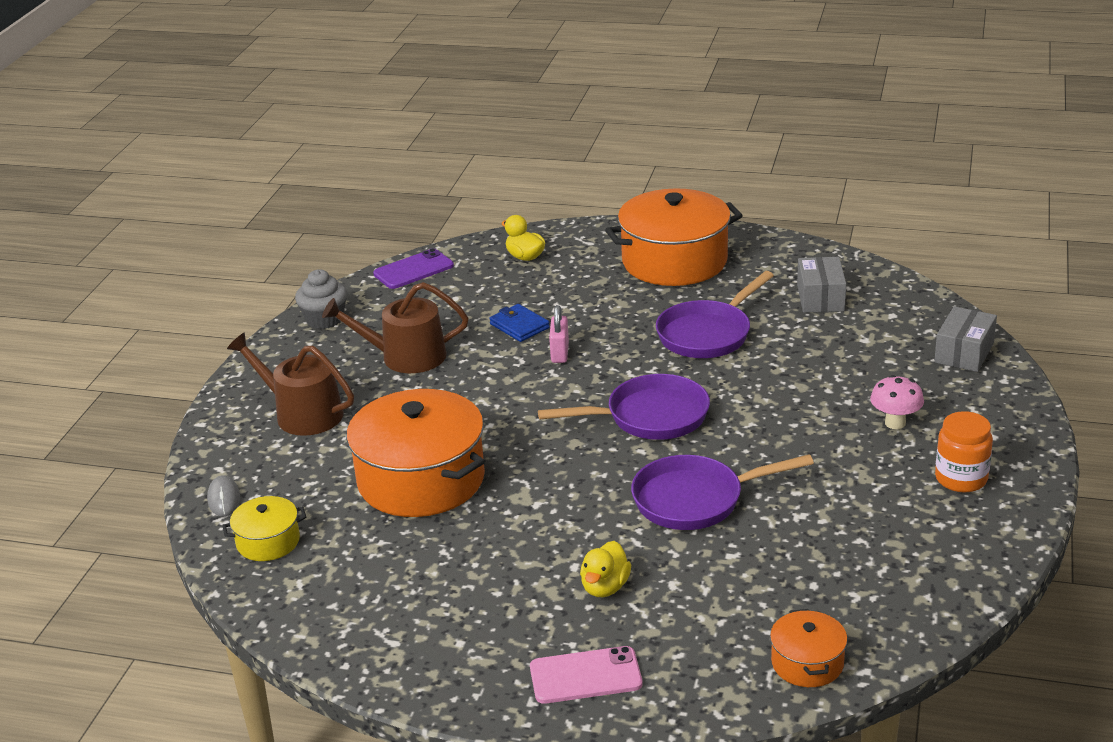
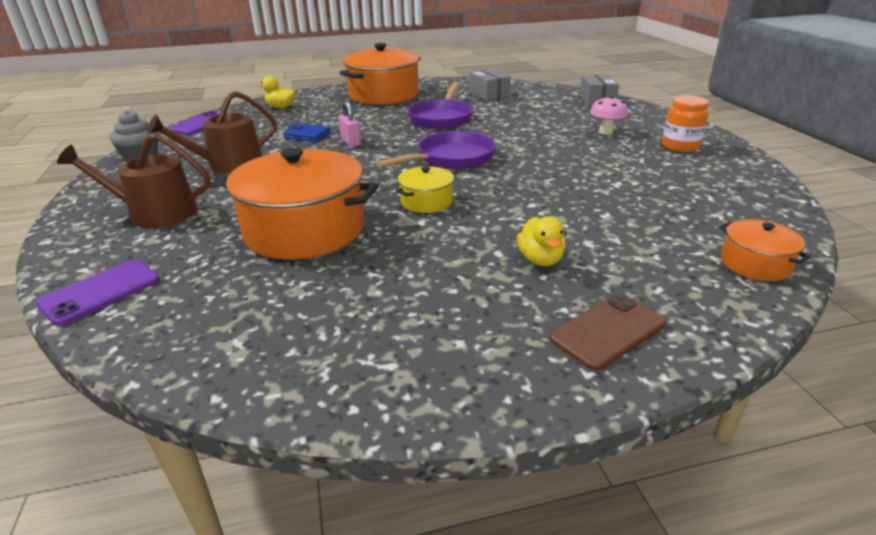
camera: 30 degrees left, 0 degrees up
(224, 499) = (101, 292): grey mouse -> purple phone
(268, 542) = (175, 315): yellow pot -> yellow pot (426, 202)
(585, 676) = (607, 331): pink phone -> brown phone
(695, 500) = (537, 191): purple pan -> none

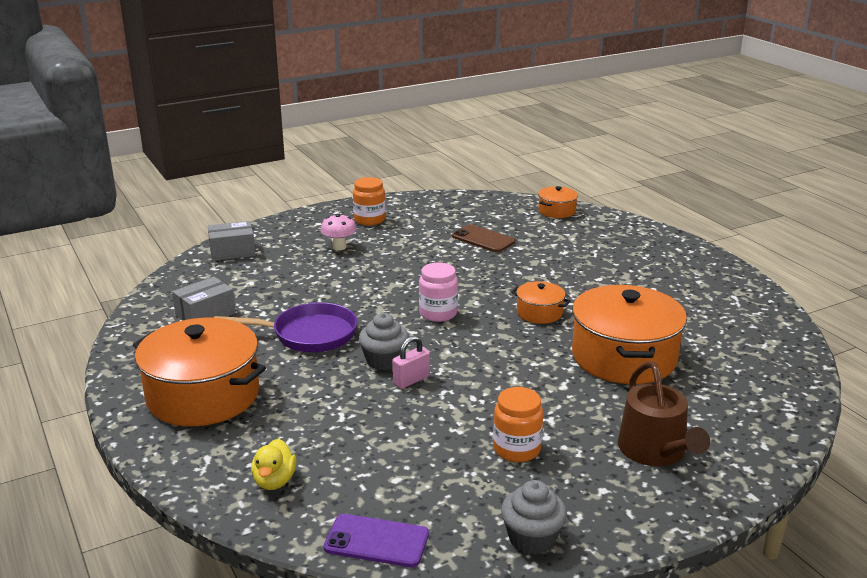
camera: 105 degrees left, 5 degrees down
(101, 292) = (777, 420): purple phone -> none
(228, 164) = (516, 449): brown watering can -> orange jar
(307, 135) = (398, 418): blue wallet -> none
(386, 136) = (384, 361): none -> grey cupcake
(426, 202) = (539, 313): yellow pot -> orange pot
(451, 158) = (438, 313): purple pan -> pink jar
(540, 260) = (597, 265): yellow duck -> none
(607, 331) = (654, 246): brown phone -> brown phone (483, 239)

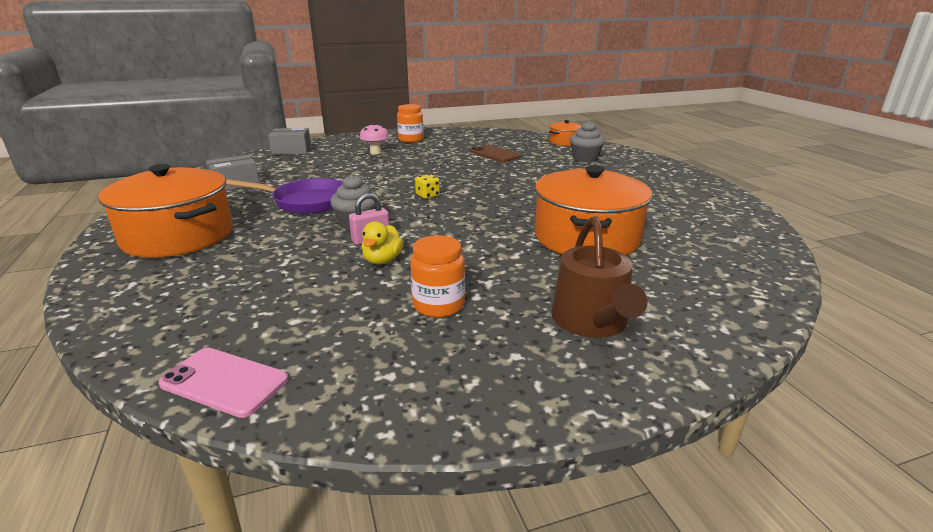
camera: 10 degrees right, 0 degrees up
(274, 481) = (173, 310): yellow duck -> yellow duck (382, 260)
(376, 541) = (224, 382): purple phone -> pink phone
(438, 313) = (427, 196): pink jar -> yellow dice
(532, 538) = (404, 401): grey cupcake -> grey cupcake (585, 158)
(539, 313) = (519, 201): orange pot -> none

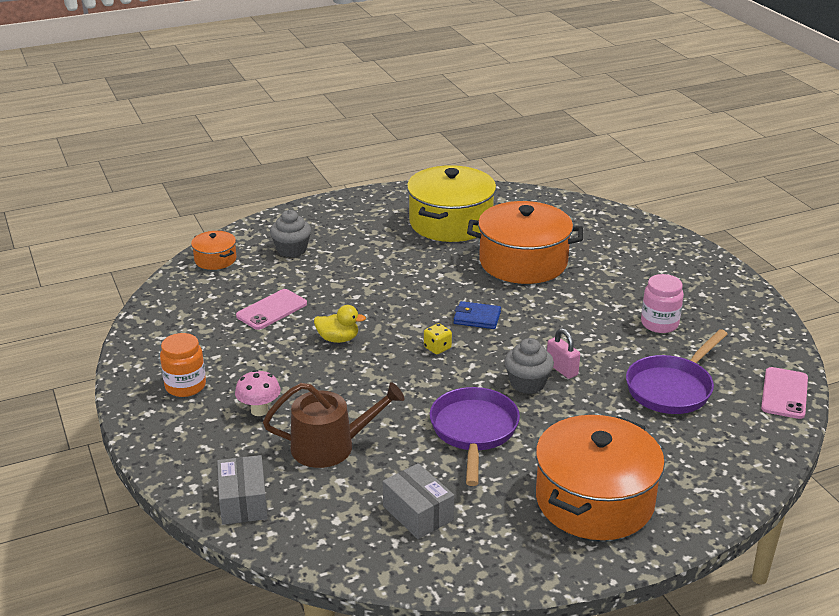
camera: 95 degrees left, 5 degrees up
(300, 293) = (671, 388): none -> purple pan
(382, 260) = (601, 357): yellow duck -> yellow duck (338, 339)
(438, 305) = (659, 324): orange jar -> pink jar
(472, 211) = (477, 318): none -> blue wallet
(495, 154) = (271, 310): brown phone -> pink phone
(592, 322) = (653, 267): brown watering can -> brown watering can (331, 446)
(665, 209) = (450, 222): none -> yellow pot

